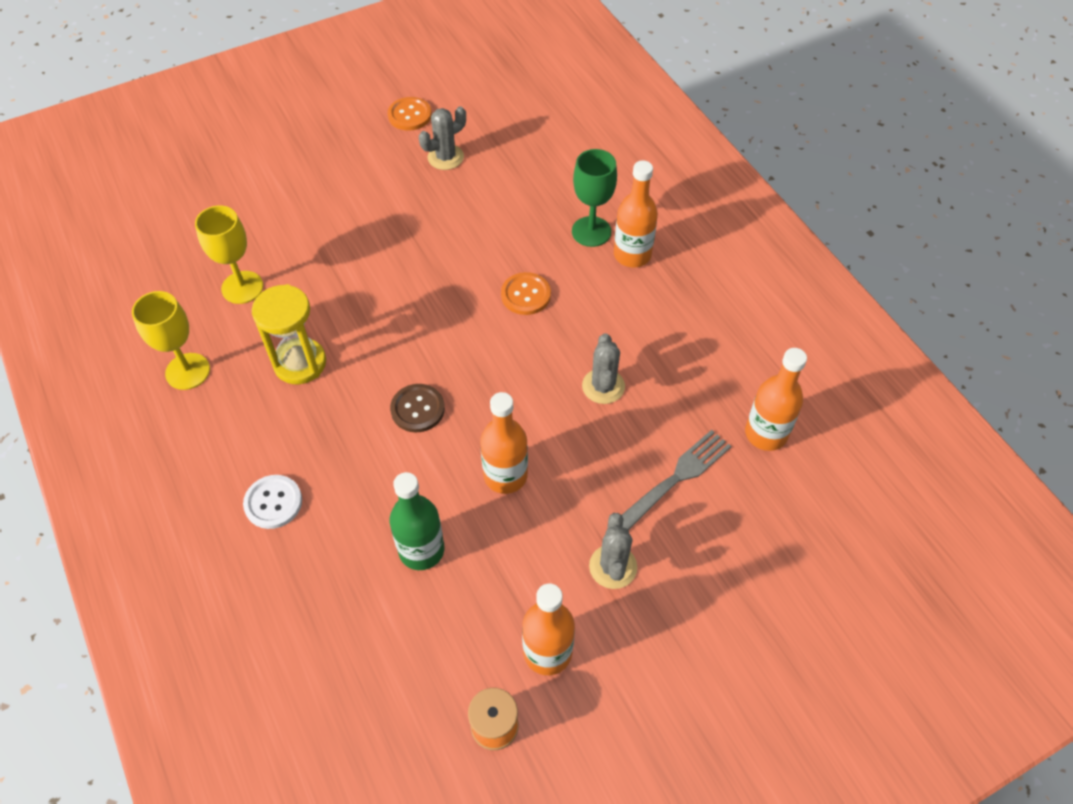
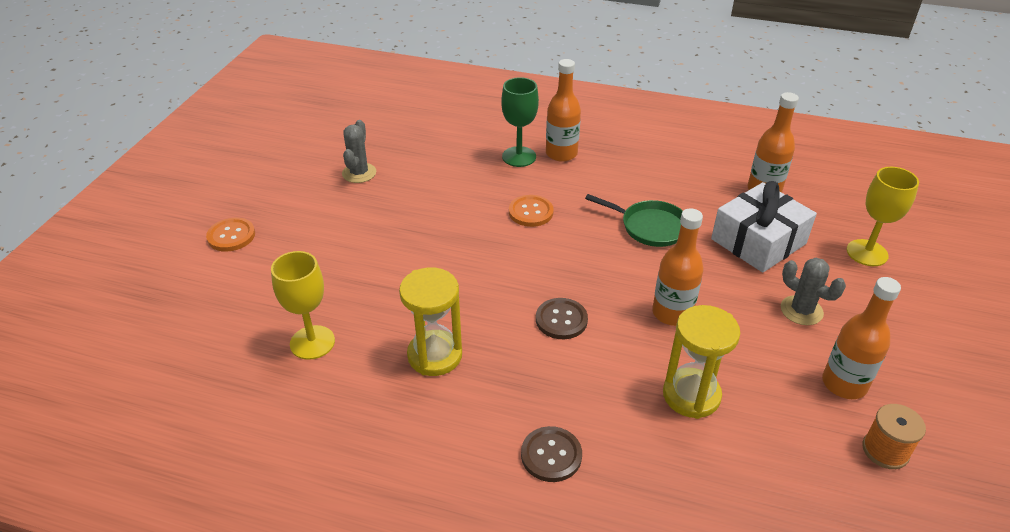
camera: 45 degrees left, 15 degrees down
(187, 371) = (348, 428): yellow goblet -> yellow goblet (867, 253)
(273, 502) = (551, 455): white button -> brown button
(409, 115) = (294, 165): orange button -> orange button (231, 236)
(421, 550) = (691, 395): green bottle -> yellow hourglass
(603, 386) = (650, 227): grey cactus -> green pan
(677, 477) = (758, 241): grey fork -> white gift

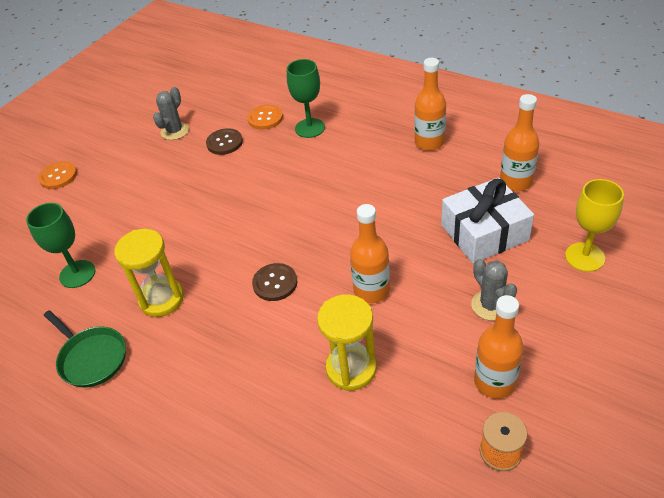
camera: 20 degrees right, 5 degrees up
(312, 342) = (77, 274): yellow goblet -> green goblet
(531, 212) = (295, 181): orange button -> orange button (265, 118)
(551, 455) = (211, 400): brown button -> brown button (224, 143)
(561, 153) = (347, 128): orange bottle -> orange bottle (429, 142)
(650, 227) = (392, 207): green pan -> green pan (91, 358)

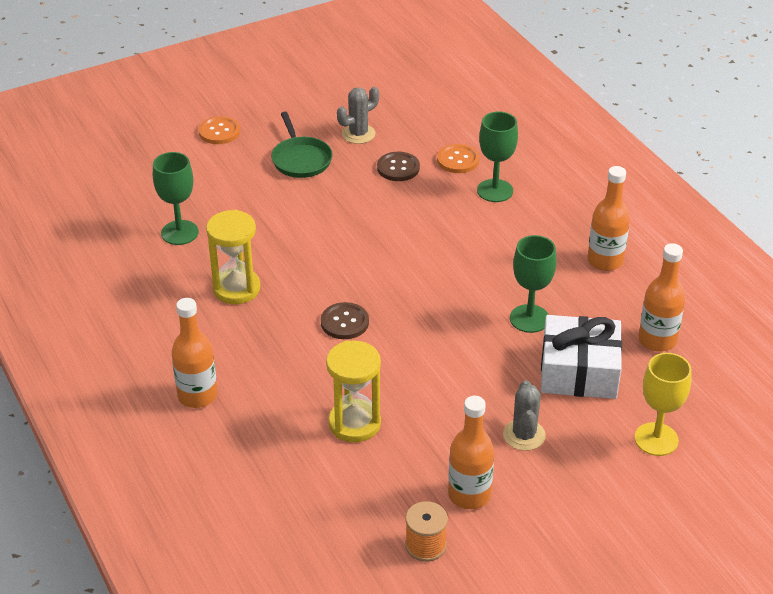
camera: 25 degrees right, 5 degrees down
(91, 358) = (147, 309): green pan -> green pan (301, 159)
(371, 291) = (426, 370): orange bottle -> orange bottle (197, 395)
(414, 210) = (529, 319): none -> green goblet

